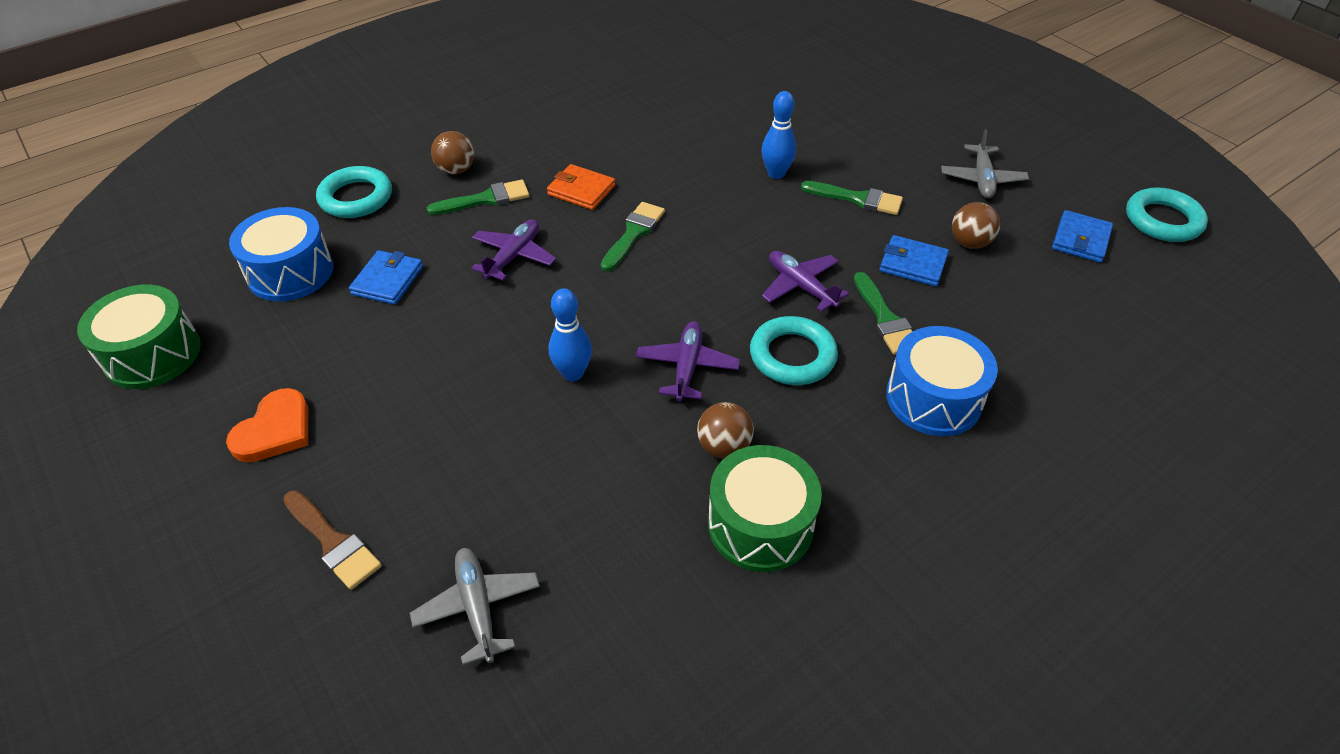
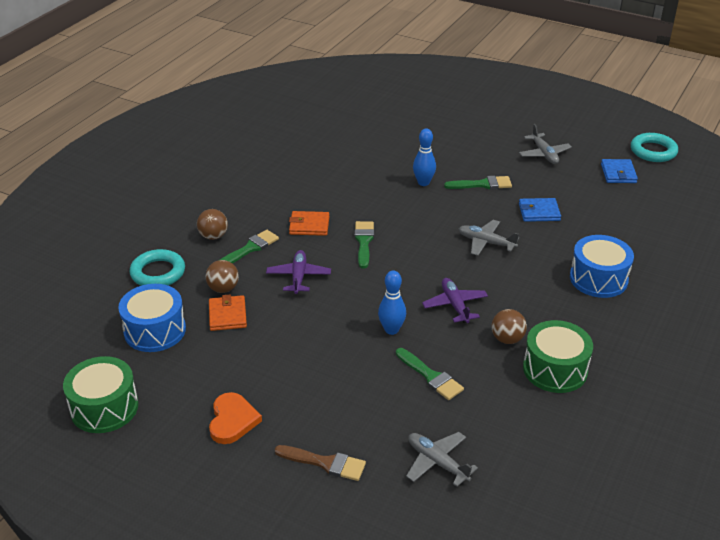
camera: 25 degrees left, 10 degrees down
(387, 280) = (227, 315): blue wallet -> orange wallet
(792, 356) = (509, 281): turquoise ring -> none
(801, 286) = (486, 242): purple plane -> grey plane
(885, 319) = (545, 246): green brush -> green brush (430, 376)
(969, 243) = (561, 192): brown ball -> brown ball (223, 289)

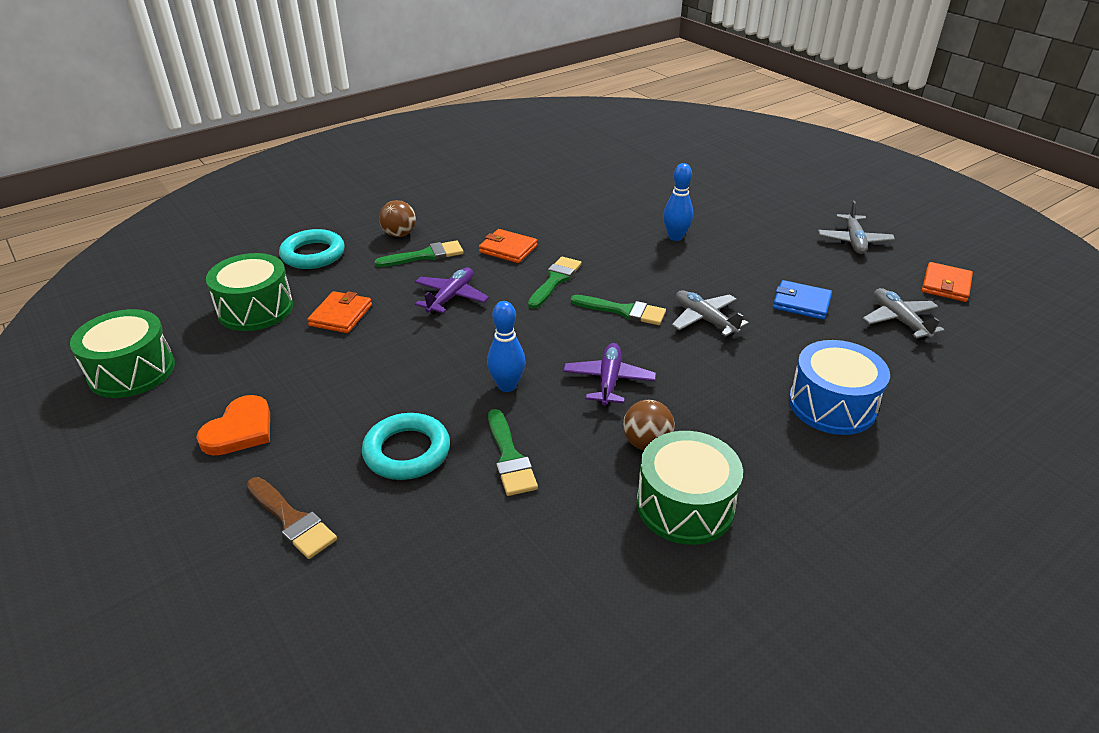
camera: 25 degrees right, 0 degrees up
(155, 330) = (255, 309): blue drum -> green drum
(223, 289) = (361, 287): brown ball -> none
(437, 462) = (427, 574): grey plane -> grey plane (899, 320)
(482, 184) = (748, 255): green brush -> green brush (623, 311)
(618, 173) = (946, 285): blue wallet -> orange wallet
(653, 151) = (1015, 271): turquoise ring -> turquoise ring (407, 451)

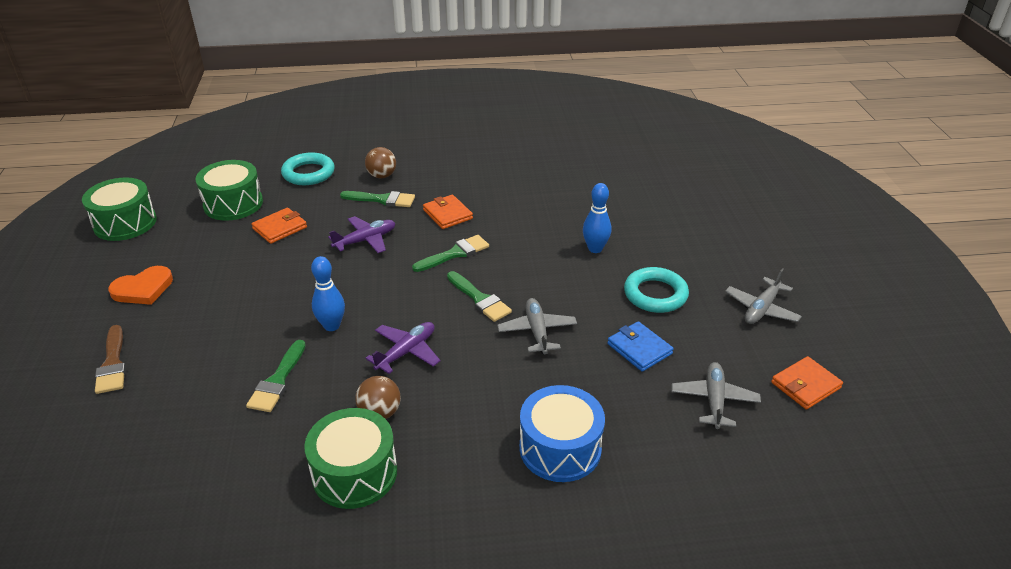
camera: 30 degrees right, 0 degrees up
(407, 451) = (220, 347): turquoise ring -> turquoise ring (655, 294)

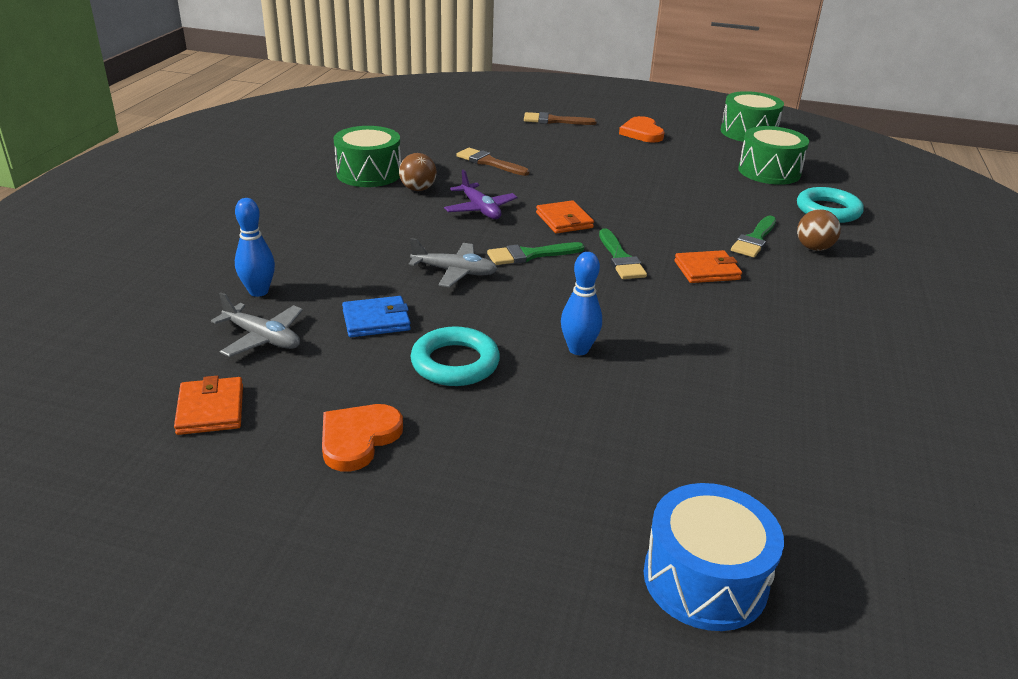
camera: 110 degrees right, 5 degrees down
(277, 381) = (489, 162): green brush -> brown brush
(280, 228) = (714, 185): orange wallet -> orange wallet (564, 220)
(332, 326) = (541, 187): blue bowling pin -> blue bowling pin (258, 291)
(365, 240) = (671, 219): purple plane -> none
(560, 448) = (302, 245): blue drum -> blue drum (705, 579)
(761, 309) = (358, 439): grey plane -> orange heart

